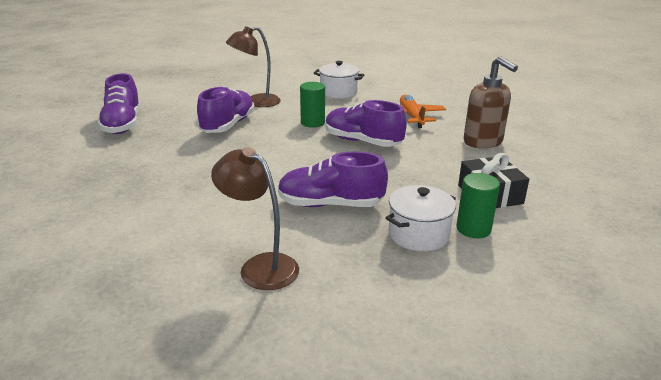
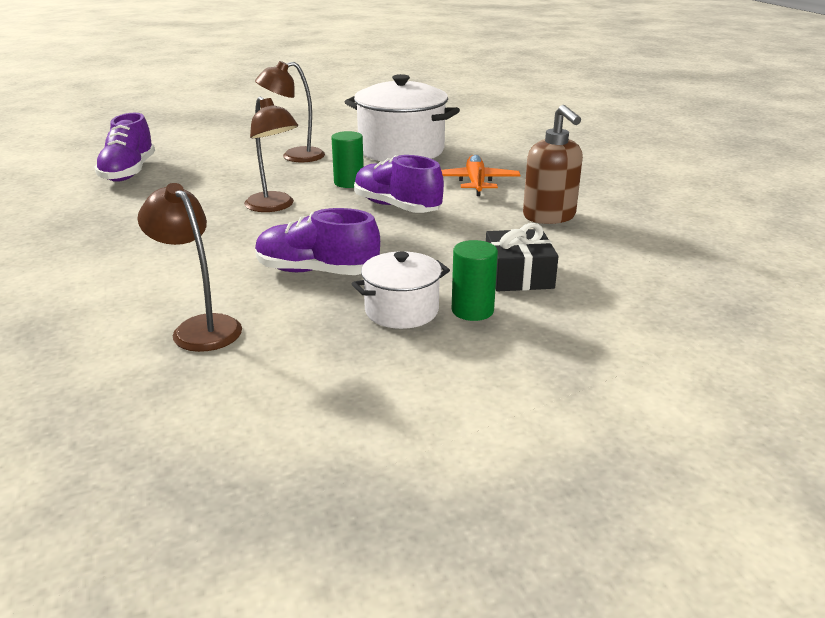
camera: 10 degrees right, 0 degrees up
(228, 125) = (247, 180): purple shoe -> none
(263, 148) = (274, 206): none -> brown lamp
(338, 92) = (401, 150): white pot -> white pot, size x1.83

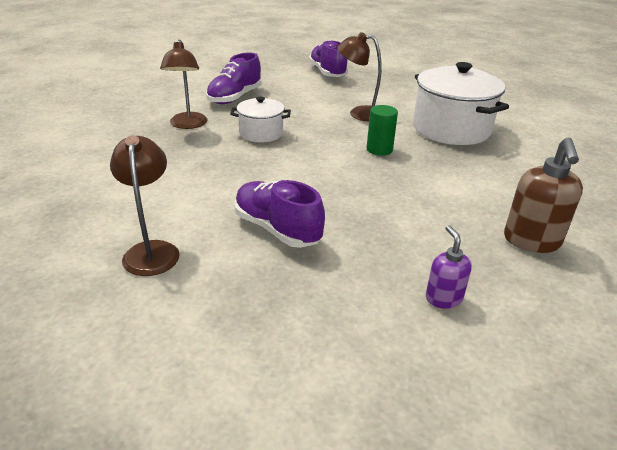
camera: 30 degrees right, 5 degrees up
(274, 206) = (302, 156): brown lamp -> brown lamp (188, 125)
(397, 207) = (397, 185): purple shoe -> purple shoe (327, 73)
(401, 311) = (306, 296): white pot -> white pot (261, 133)
(472, 310) = (366, 321): green cylinder -> none
(476, 183) = (490, 181): orange plane -> none
(518, 275) = (443, 298): black gift -> purple soap dispenser

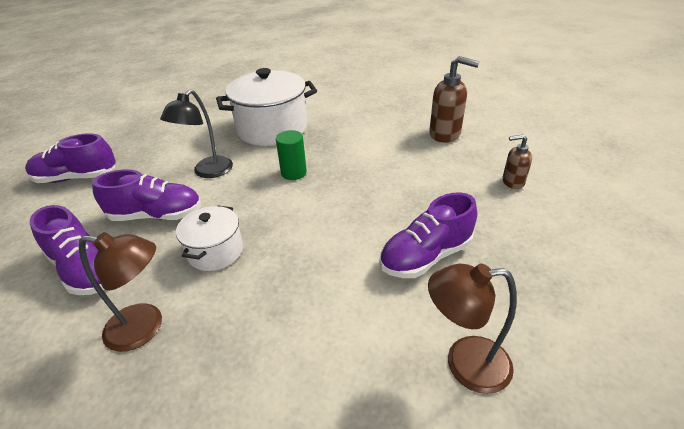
camera: 75 degrees left, 5 degrees up
(295, 106) = (157, 215): none -> purple shoe
(359, 113) = (208, 172): brown lamp -> black lamp
(443, 298) = (512, 182): purple soap dispenser -> brown soap dispenser

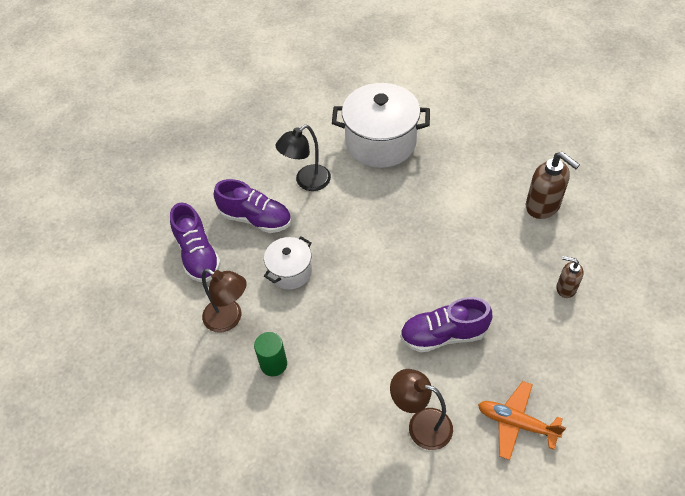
camera: 25 degrees right, 15 degrees up
(76, 178) = (201, 152): purple shoe -> none
(293, 173) = (378, 208): green cylinder -> green cylinder (273, 364)
(569, 316) = (516, 423): none -> orange plane

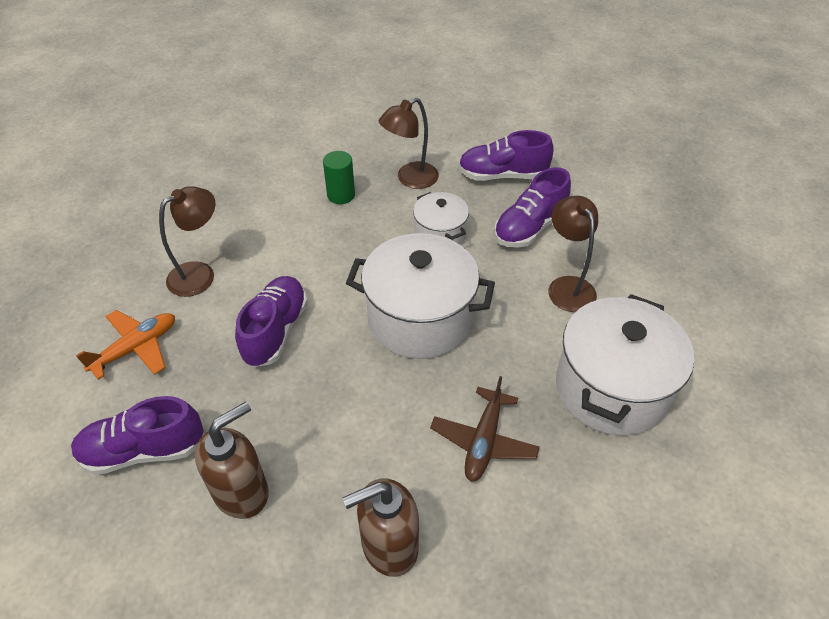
camera: 110 degrees right, 5 degrees down
(307, 182) = (567, 286): black lamp -> brown lamp
(381, 252) = (419, 319): none -> white pot
(453, 187) = (483, 441): none -> brown plane
(565, 288) = (242, 492): brown soap dispenser -> brown soap dispenser, size x1.70
(582, 360) = (143, 450): none -> purple shoe

